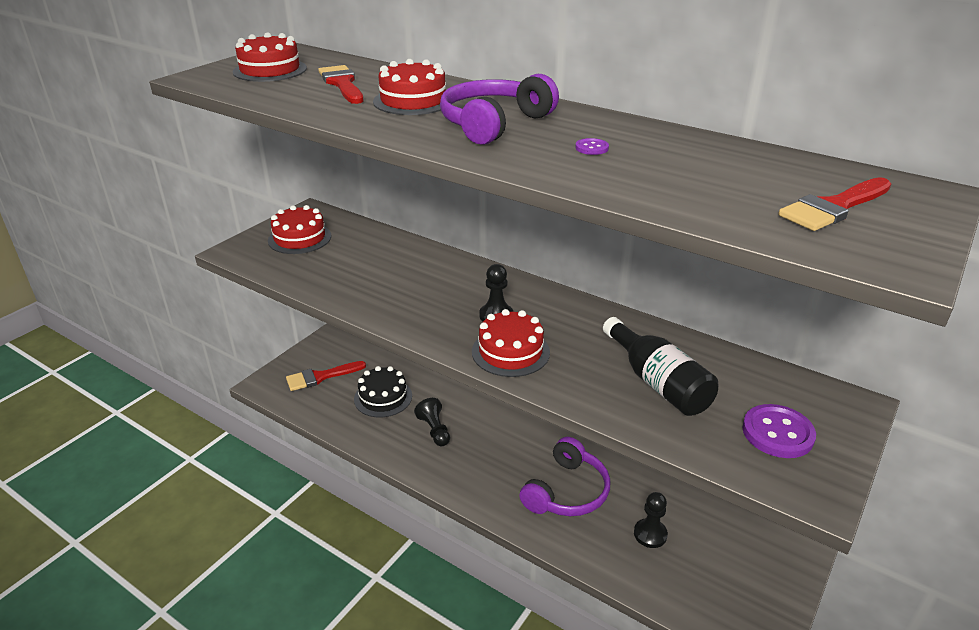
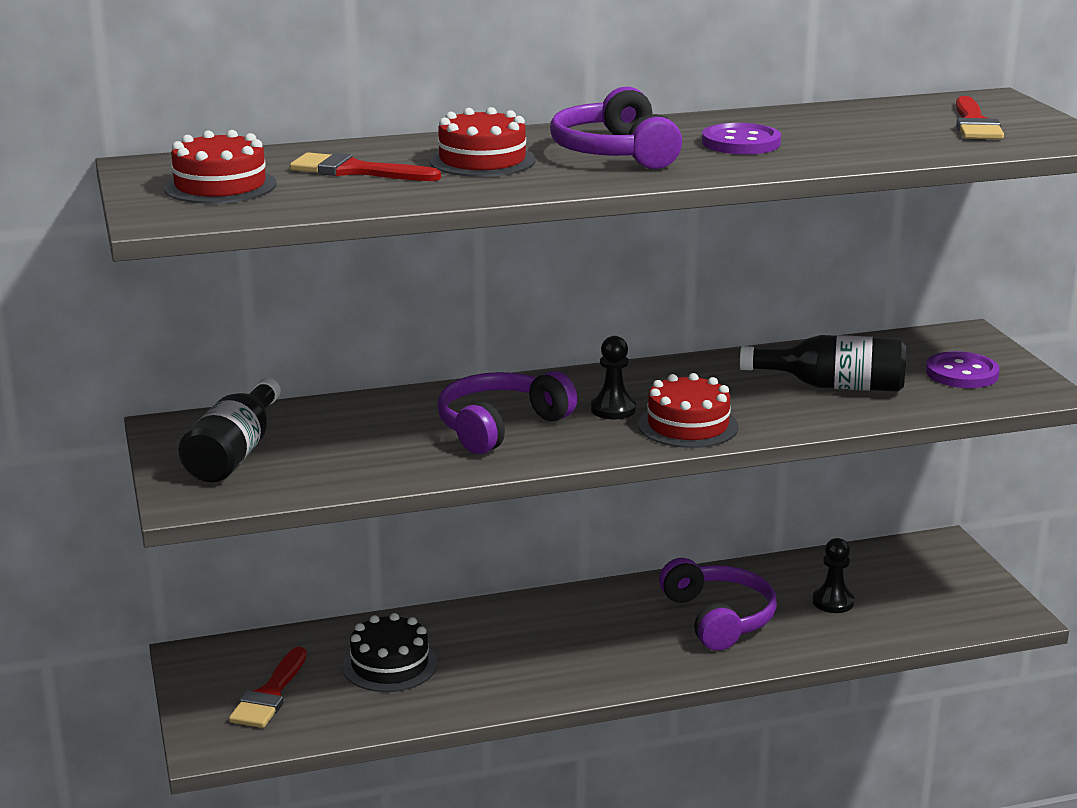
camera: 50 degrees left, 10 degrees down
(299, 238) = (235, 453): red cake -> black bottle
(423, 291) = (500, 426): none -> purple headphones
(434, 430) = (506, 654): black pawn -> none
(591, 148) = (741, 143): purple button -> purple button, size x2.13

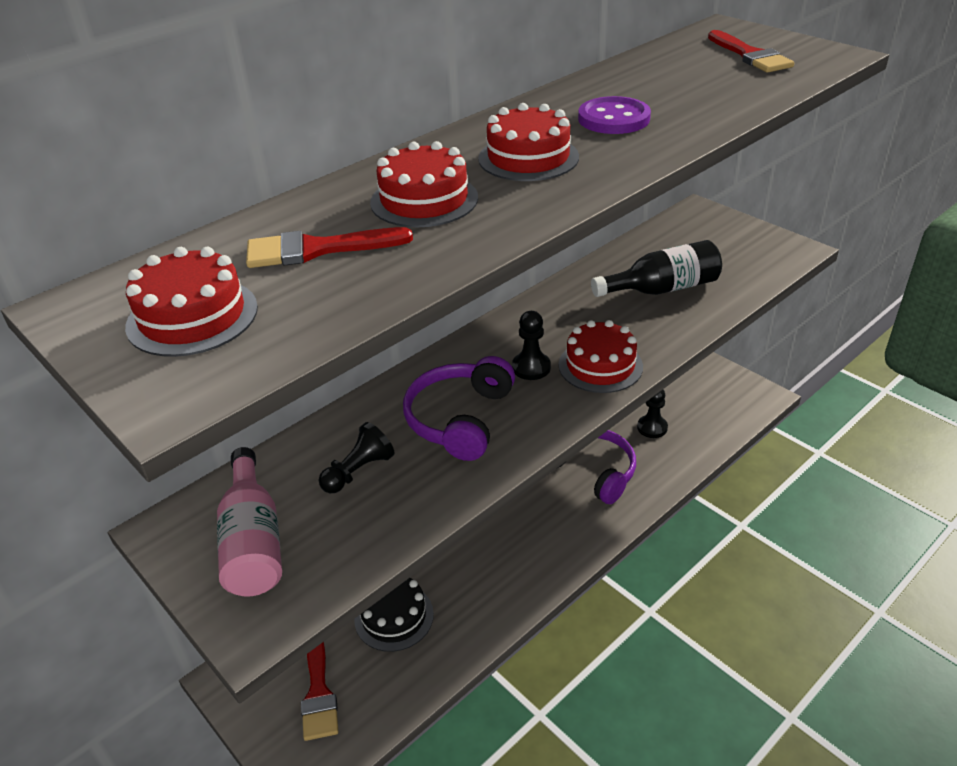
camera: 25 degrees left, 15 degrees up
(235, 453) = (253, 542): black bottle -> pink bottle
(368, 435) = (358, 471): none -> black pawn
(615, 153) = (528, 158): purple headphones -> red cake
(962, 373) = (730, 249): purple button -> none

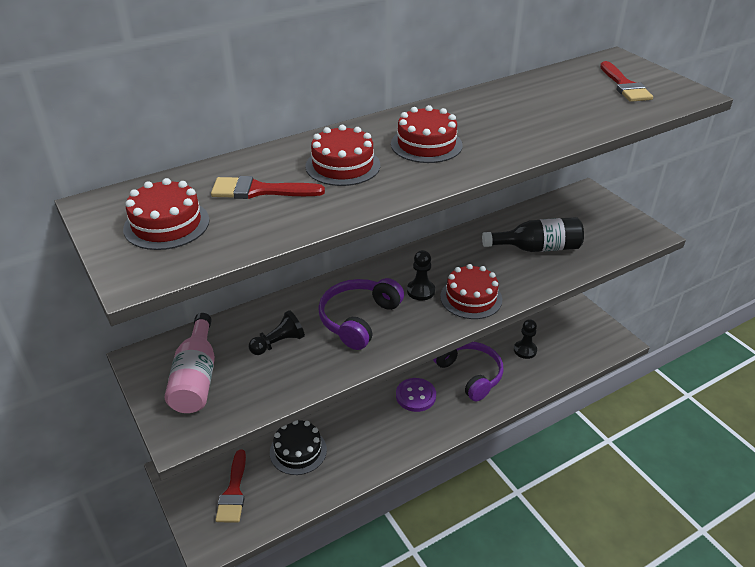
camera: 10 degrees right, 0 degrees up
(613, 119) = (499, 123): purple button -> purple button (415, 396)

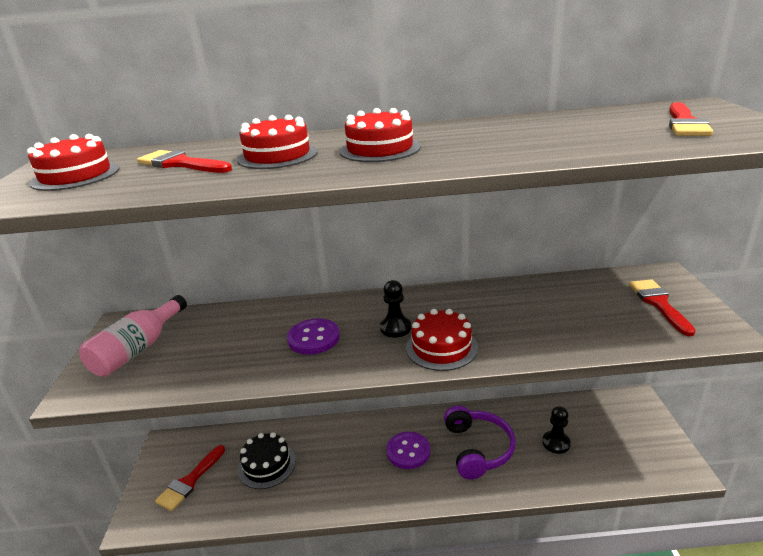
camera: 30 degrees right, 10 degrees down
(278, 343) = (227, 340): black pawn -> none
(358, 319) = (314, 338): purple headphones -> purple button
(537, 248) = (558, 316): black bottle -> none
(598, 219) = (659, 303): none -> red brush

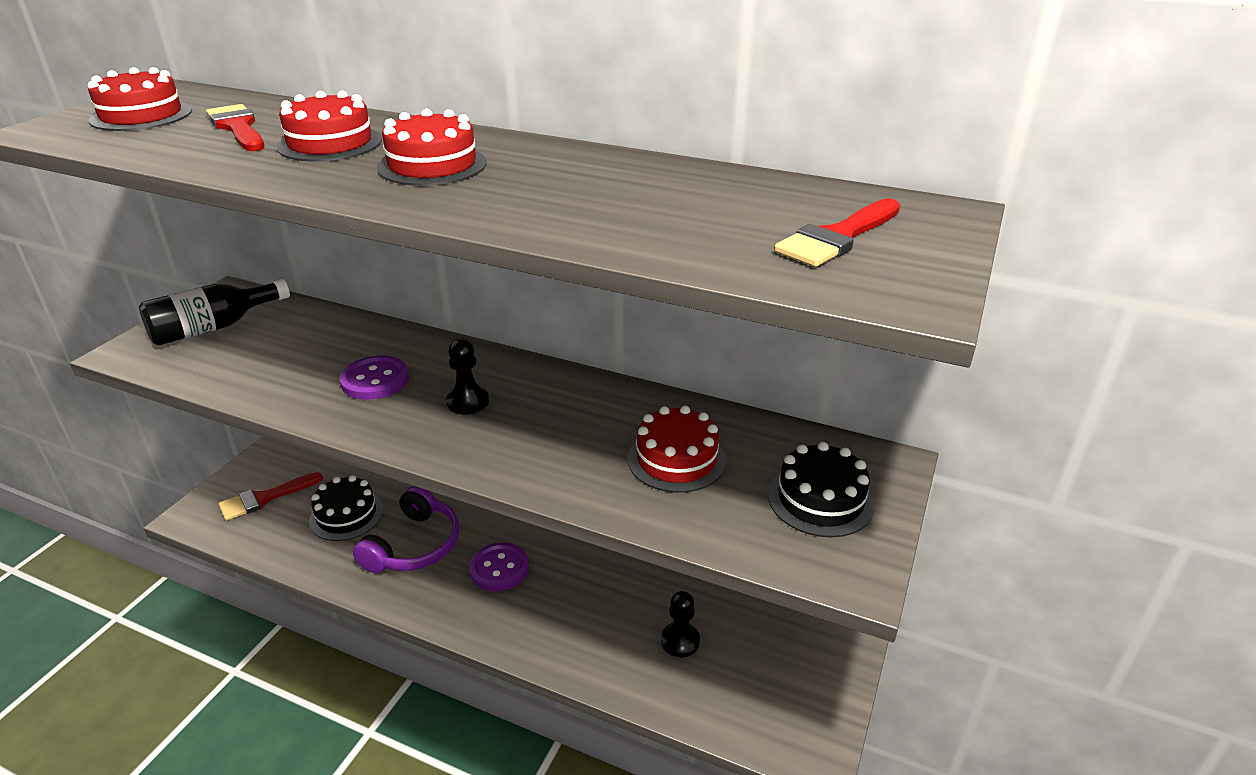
camera: 25 degrees right, 5 degrees up
(138, 349) = (213, 328): pink bottle -> black bottle
(441, 347) = (487, 445): red cake -> red cake (676, 459)
(478, 449) = (579, 603): purple headphones -> purple headphones (414, 545)
(659, 303) = (820, 500): red brush -> black cake

